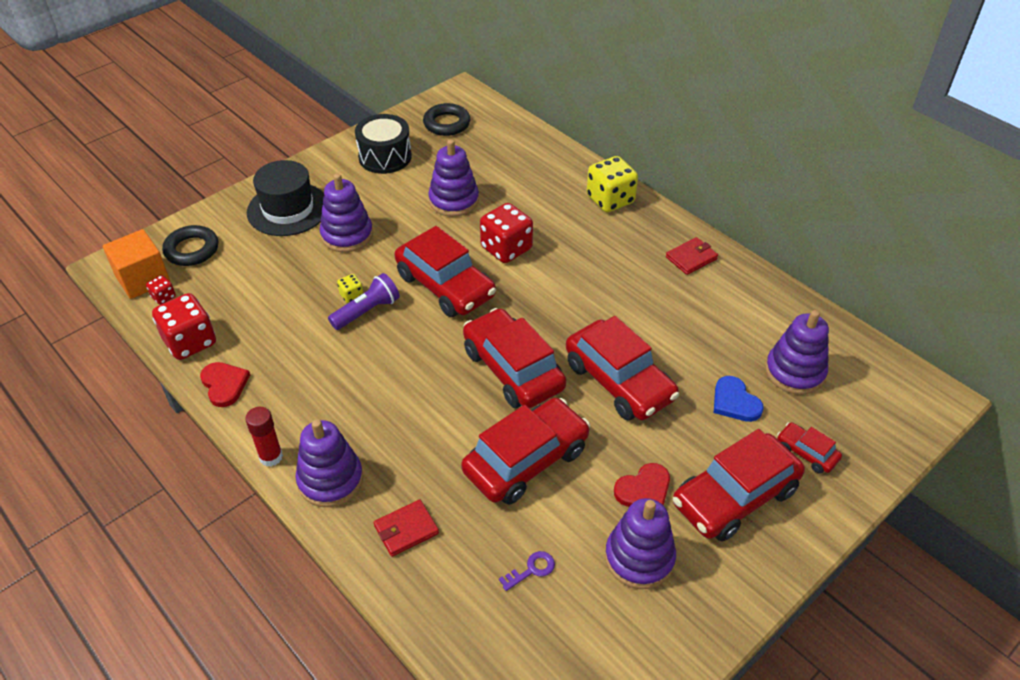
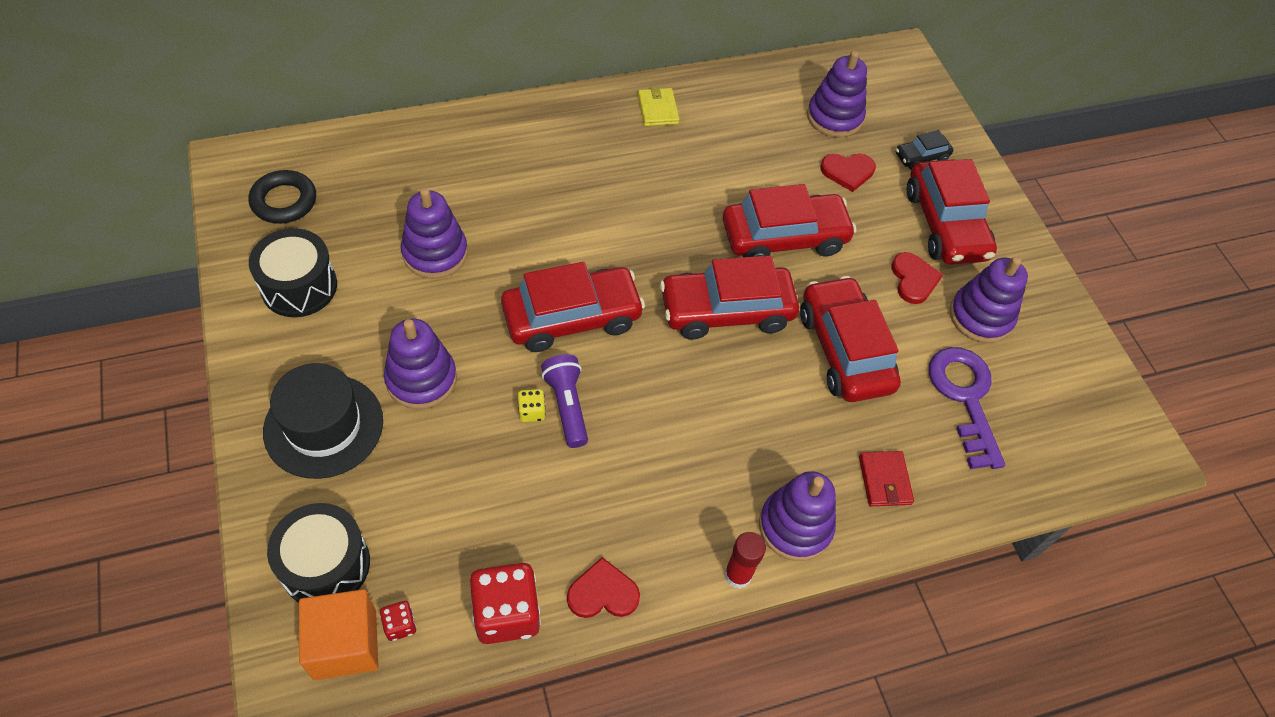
camera: 70 degrees left, 10 degrees up
(192, 250) = (325, 565): black ring -> black drum
(506, 248) = (548, 241): red dice -> none
(531, 570) = (965, 398): purple key -> purple key, size x2.38
(610, 200) = (532, 125): yellow dice -> none
(691, 258) = (658, 109): red wallet -> yellow wallet
(735, 402) = (847, 172): blue heart -> red heart
(806, 453) = (921, 157): red car -> black car

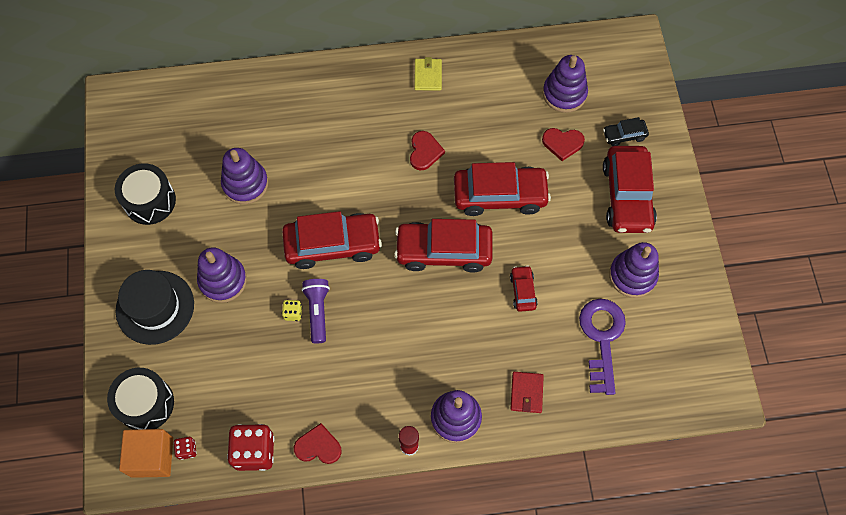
camera: 15 degrees right, 10 degrees up
(284, 201) = (146, 132): black ring -> none
(844, 350) = (523, 291): red car -> red car, size x0.48
(913, 279) = (589, 240): red heart -> red heart (424, 152)

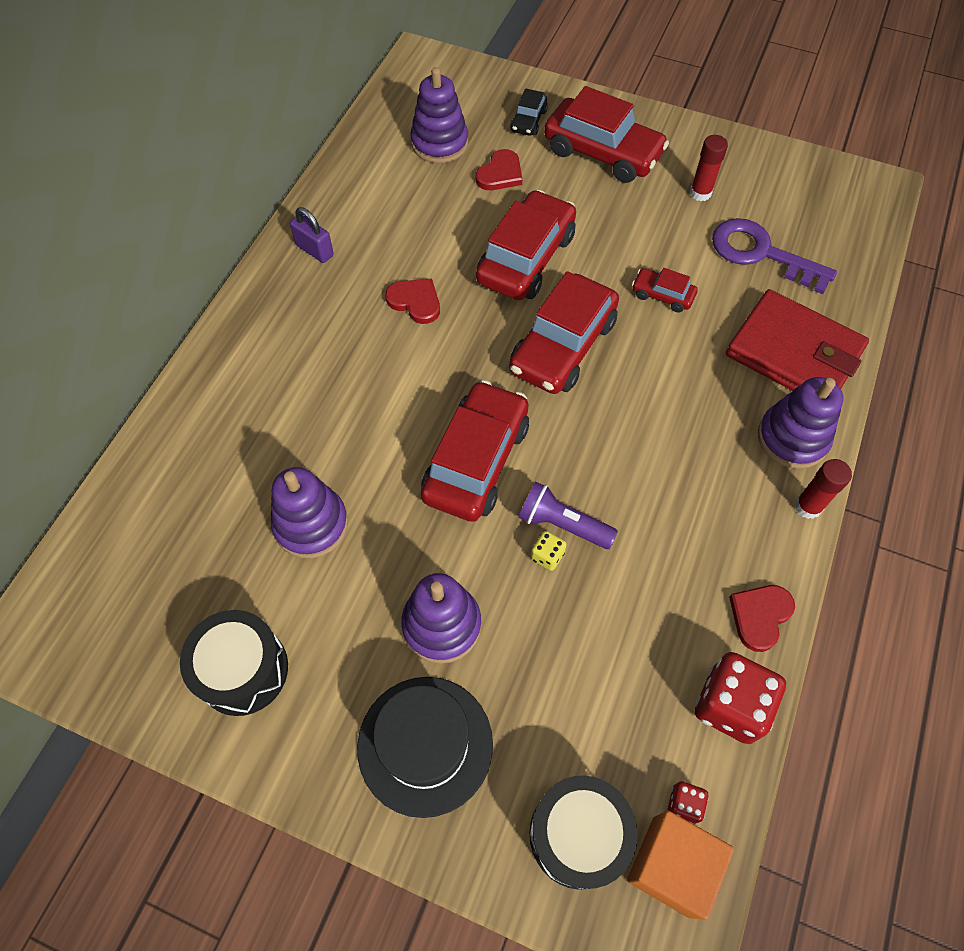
camera: 60 degrees left, 5 degrees down
(428, 76) = (315, 250): yellow wallet -> purple padlock
(526, 393) = (793, 353): red wallet -> red wallet, size x2.15
(632, 275) = (700, 193): purple stacking toy -> red glue stick

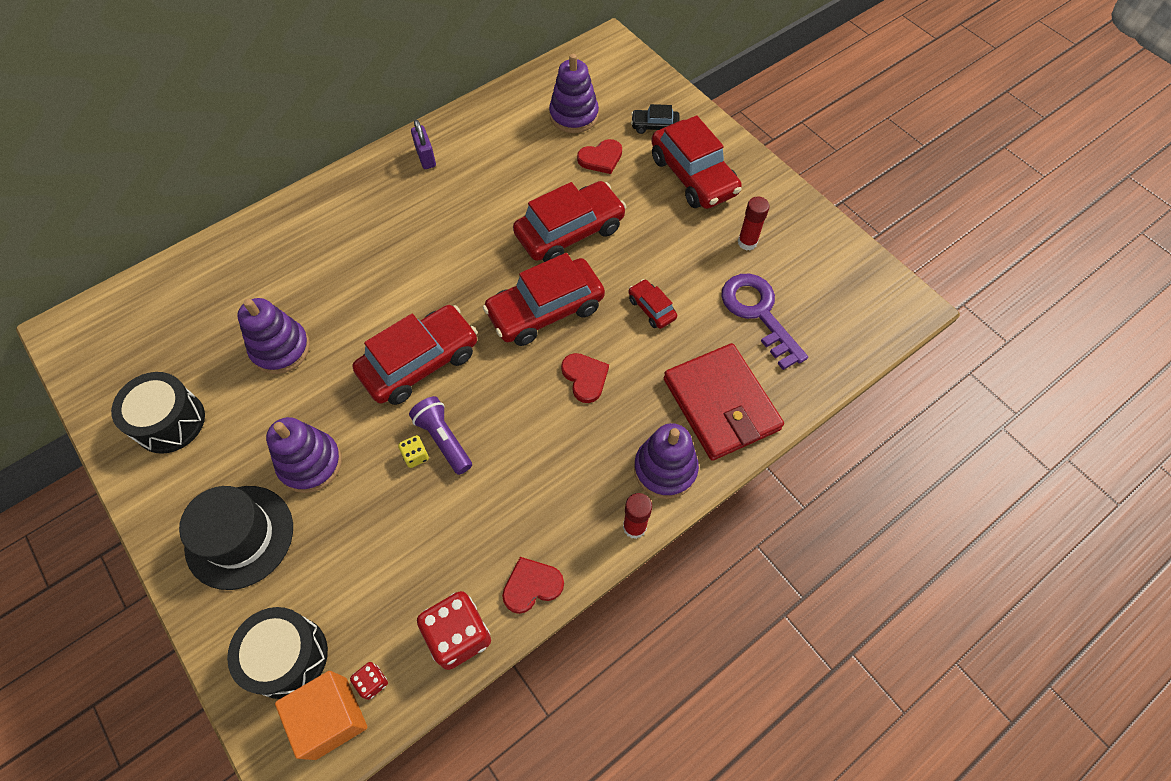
camera: 30 degrees right, 0 degrees up
(415, 302) = (466, 227): red heart -> red heart (585, 377)
(528, 121) = (654, 126): black car -> black car turned 45 degrees clockwise

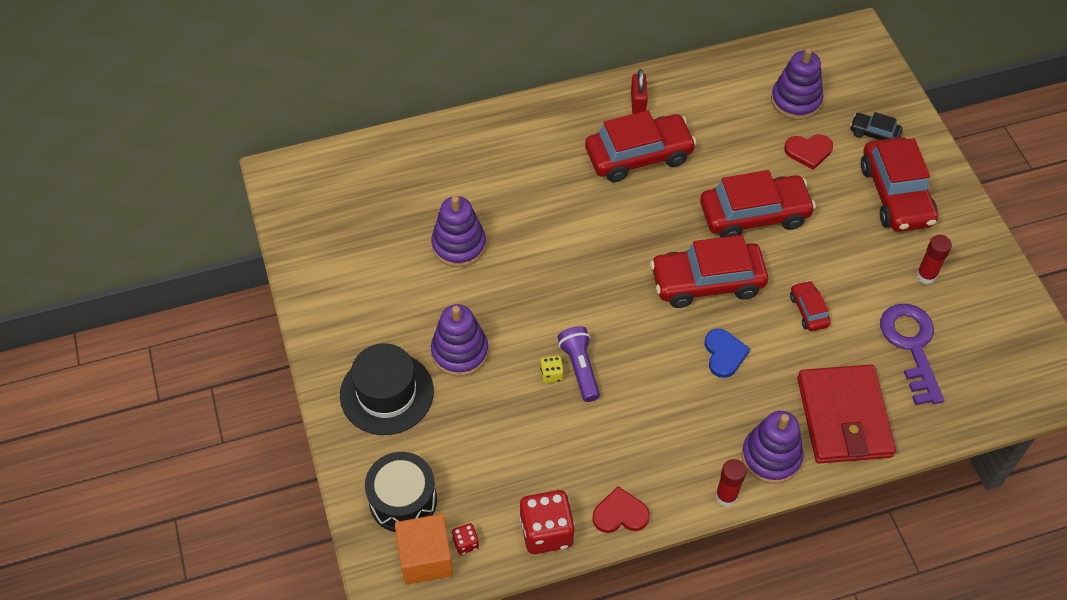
camera: 20 degrees right, 5 degrees down
(170, 422) = (351, 280): black drum -> none
(420, 362) = (578, 294): red car -> red car (638, 156)
(426, 157) = (638, 103): purple padlock -> red padlock
(585, 377) = (724, 354): red heart -> blue heart

